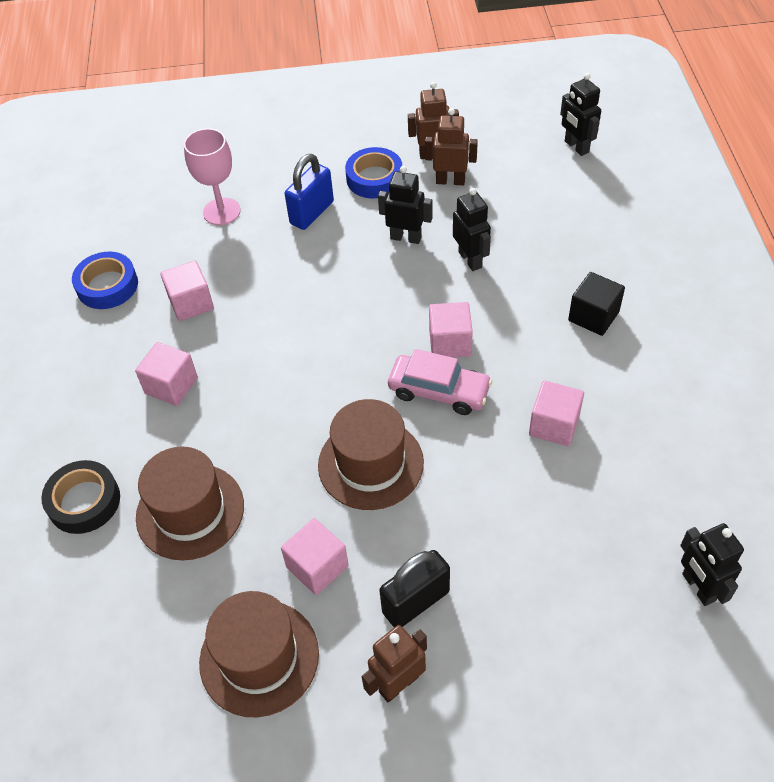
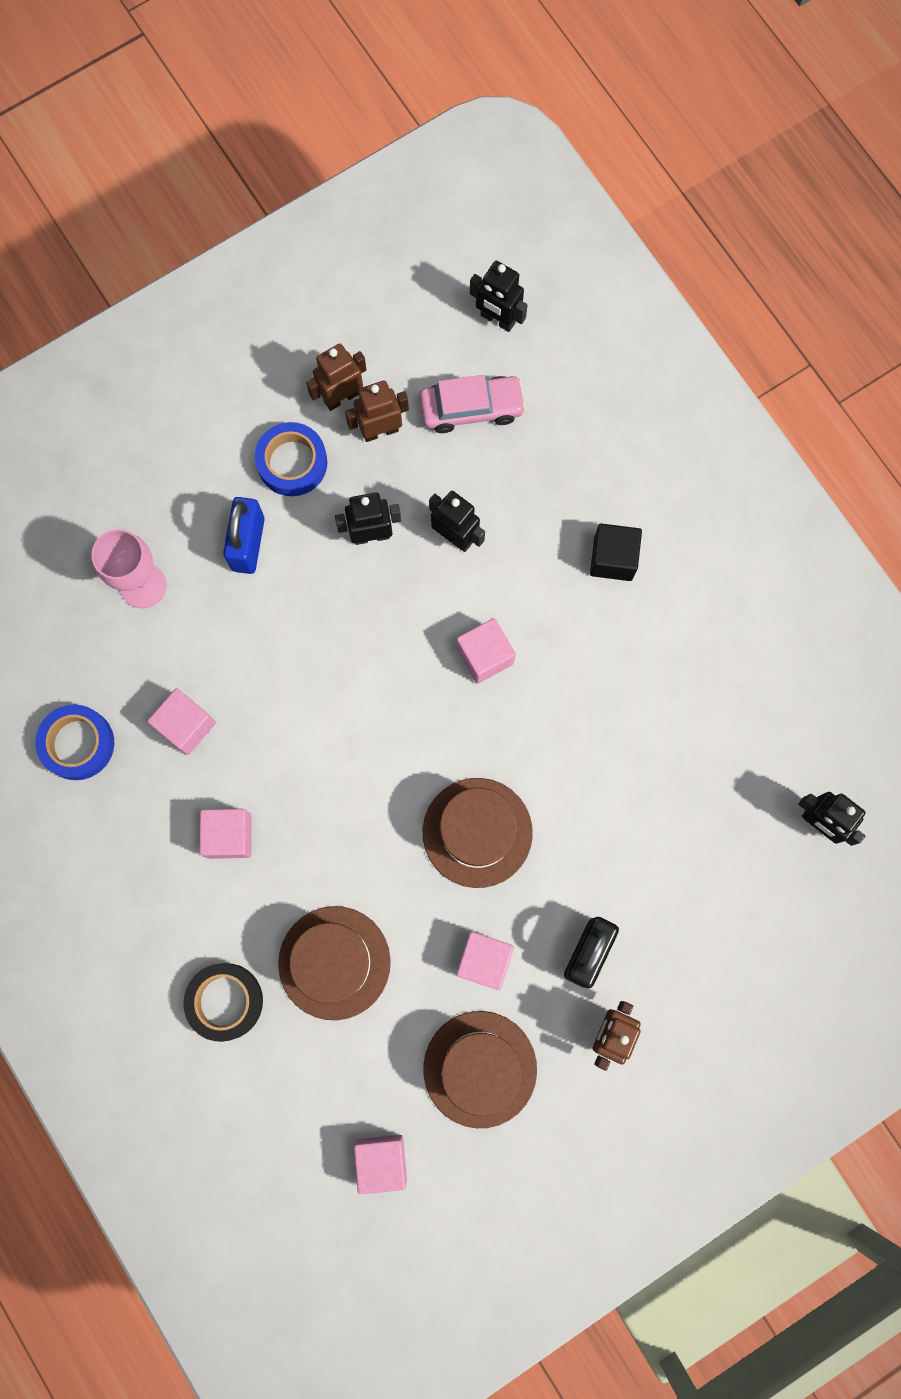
camera: 30 degrees left, 25 degrees up
(439, 391) = (502, 720): pink car -> pink car (471, 408)
(554, 425) = (629, 709): pink cube -> pink cube (381, 1160)

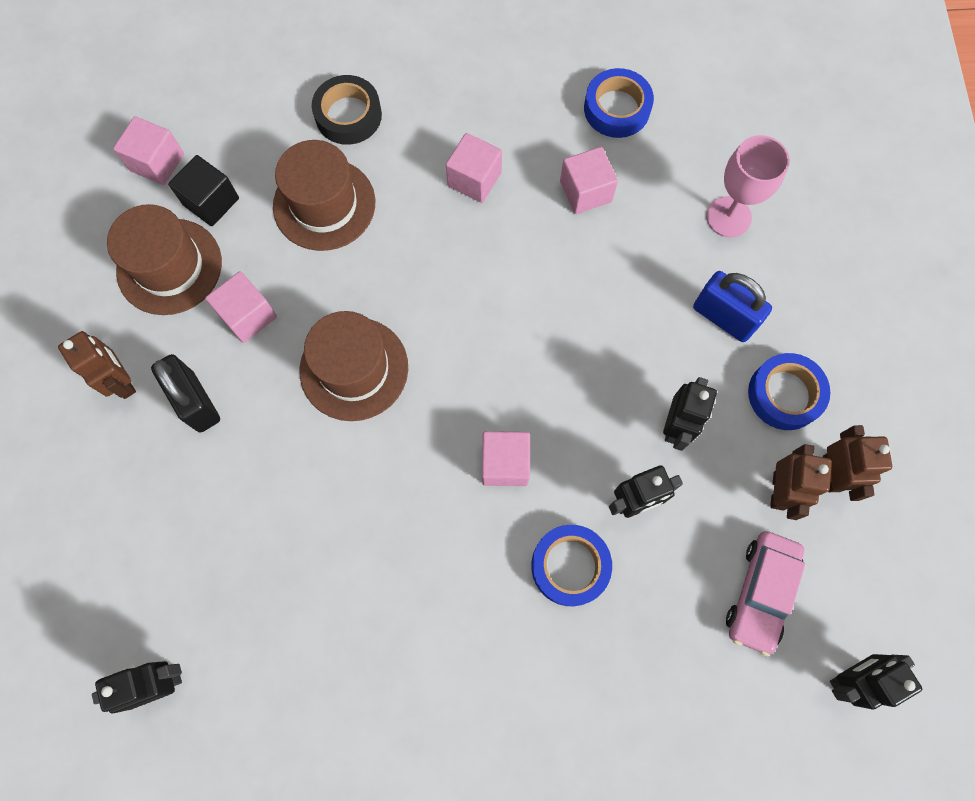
camera: 120 degrees right, 5 degrees down
(537, 560) = (570, 566): none -> blue tape
(613, 558) = (530, 641): black cube -> black cube (211, 201)

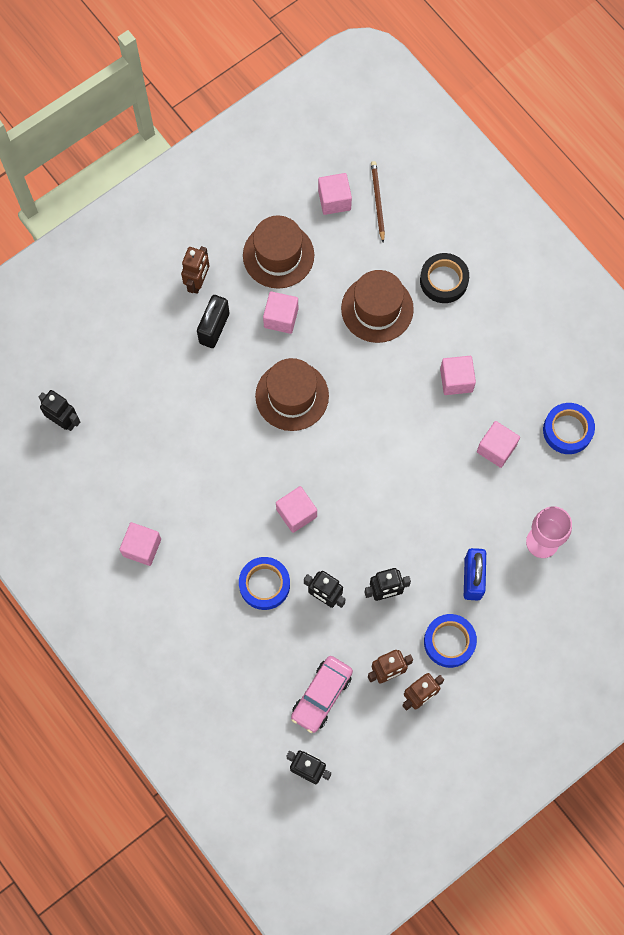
camera: 55 degrees right, 0 degrees up
(198, 119) = (377, 201): none -> brown pencil
(211, 201) = (332, 247): black cube -> none
(411, 695) = (142, 547): none -> pink cube
(760, 592) = (321, 695): pink car -> pink car turned 45 degrees counterclockwise

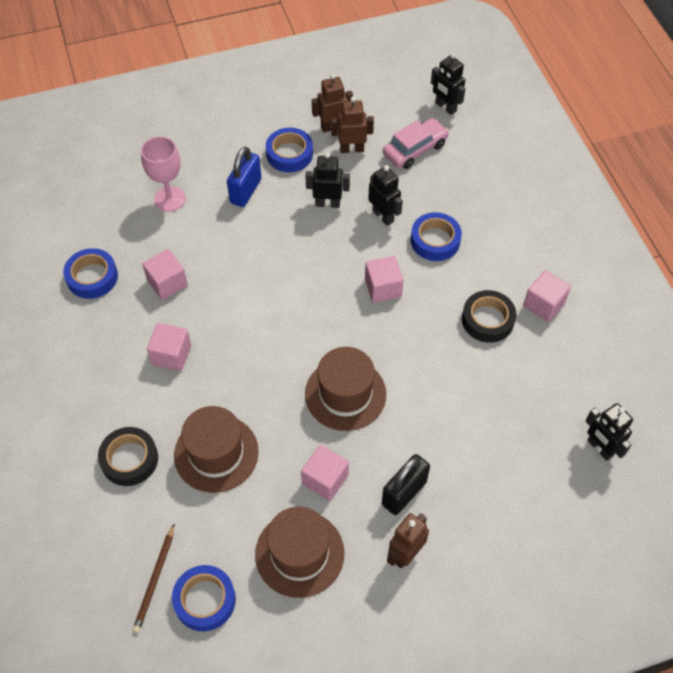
camera: 160 degrees left, 15 degrees down
(189, 512) = (487, 320): none -> black tape
(334, 200) = (205, 600): pink cube -> blue tape

